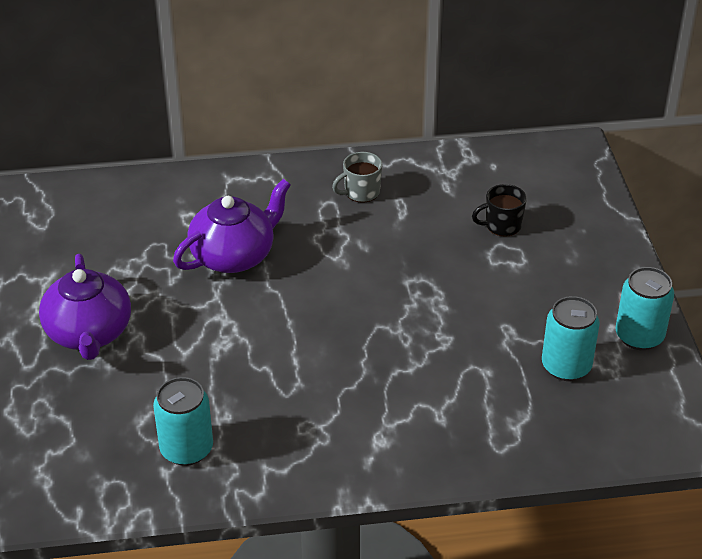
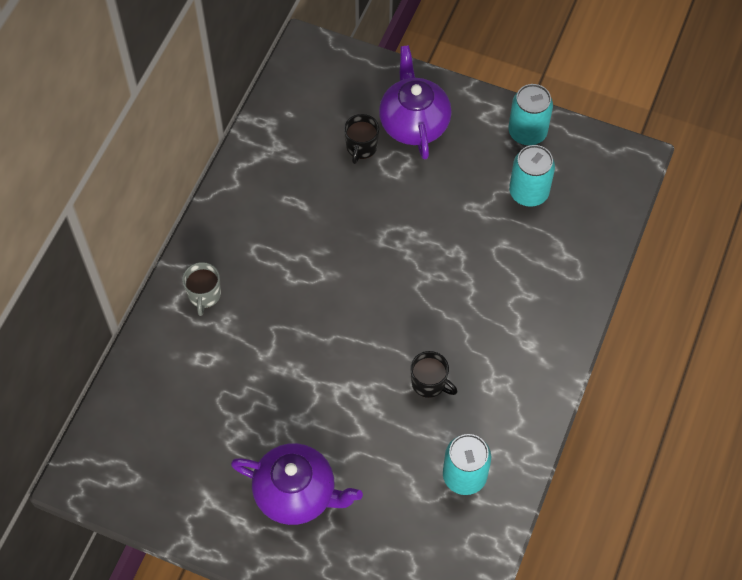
camera: 60 degrees left, 20 degrees up
(234, 256) = (273, 347): purple teapot -> purple teapot (414, 123)
(275, 379) = (429, 383): none -> black mug
(361, 192) = (257, 220): grey mug -> grey mug (204, 295)

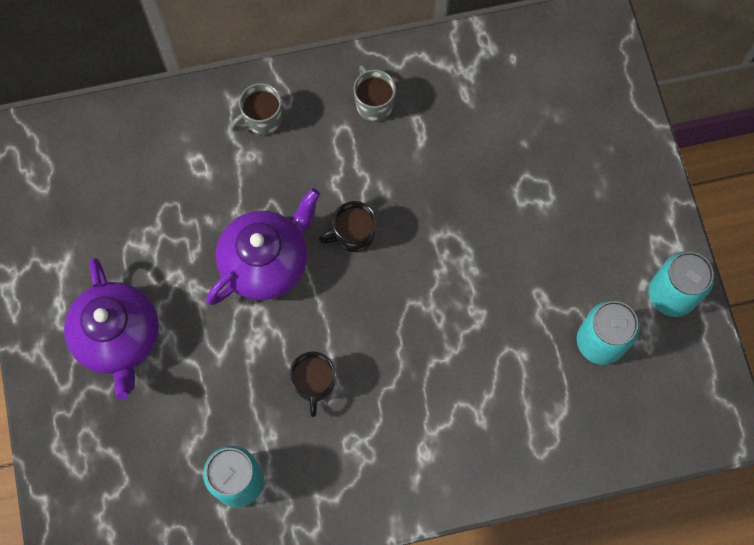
camera: 55 degrees right, 10 degrees up
(252, 217) = (374, 104): none -> grey mug
(361, 147) = (526, 148): black mug -> black mug (353, 235)
(414, 123) = (594, 178): purple teapot -> purple teapot (266, 262)

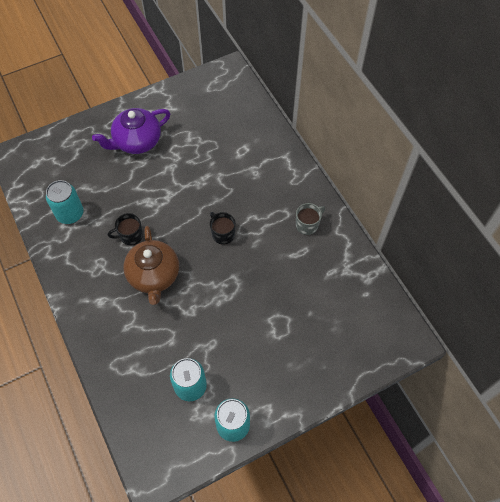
camera: 75 degrees right, 10 degrees down
(262, 119) = (278, 173): grey mug -> none
(266, 262) = (195, 196): purple teapot -> none
(400, 359) = (154, 276): none -> brown teapot

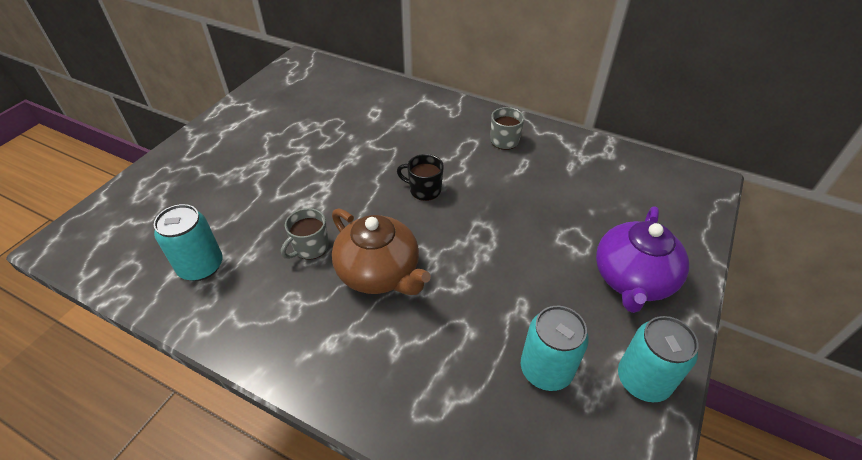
camera: 35 degrees left, 15 degrees down
(130, 236) = (310, 247): black mug -> grey mug
(137, 141) = (239, 155): purple teapot -> purple teapot (632, 280)

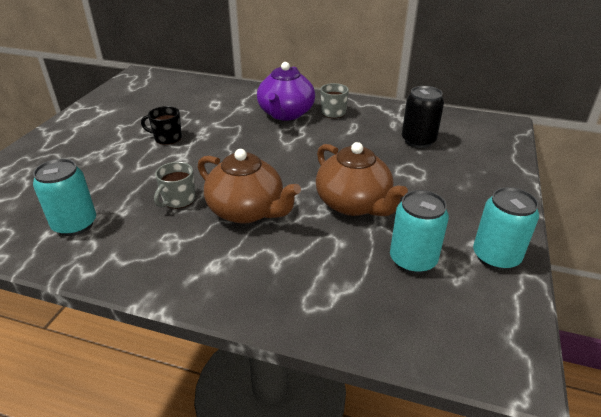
camera: 10 degrees left, 10 degrees down
(424, 190) = (272, 150): black mug -> black mug (167, 138)
(498, 279) = (354, 204): none -> brown teapot
(594, 195) = (418, 141): none -> black can
(632, 280) = (466, 192): purple teapot -> purple teapot (285, 114)

